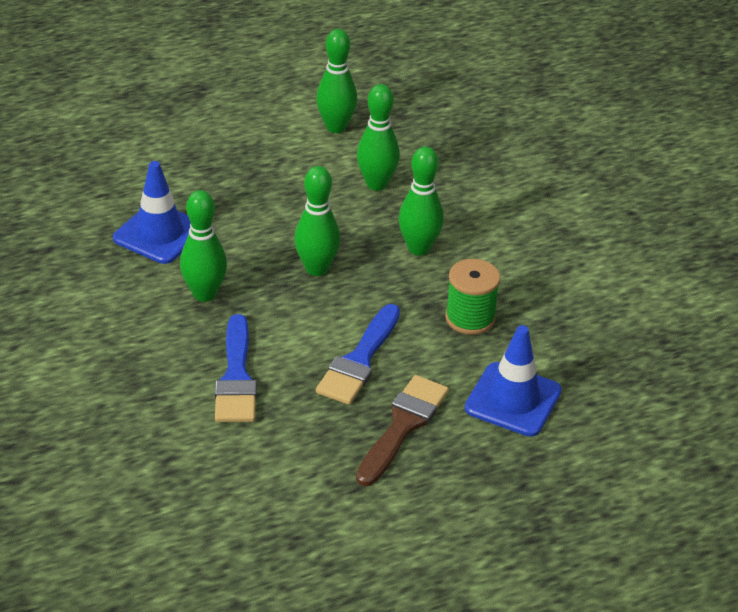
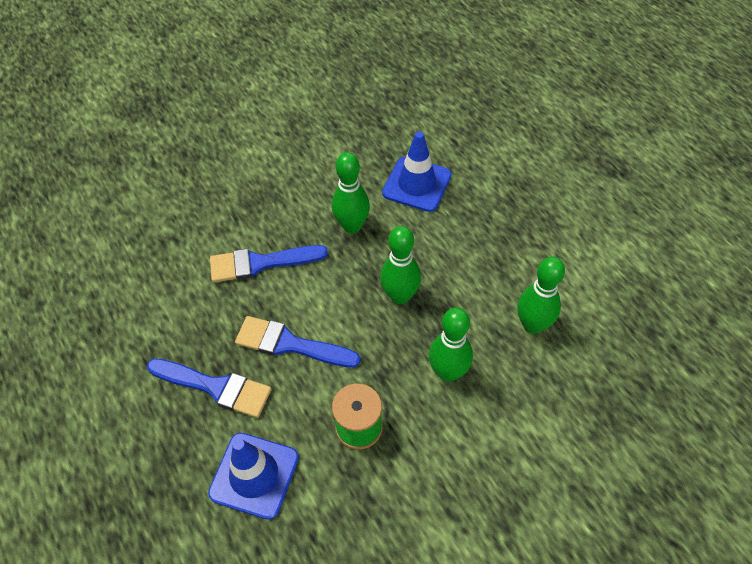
camera: 85 degrees right, 15 degrees up
(336, 127) = (607, 279): green bowling pin -> none
(403, 426) = (215, 387): brown brush -> blue brush

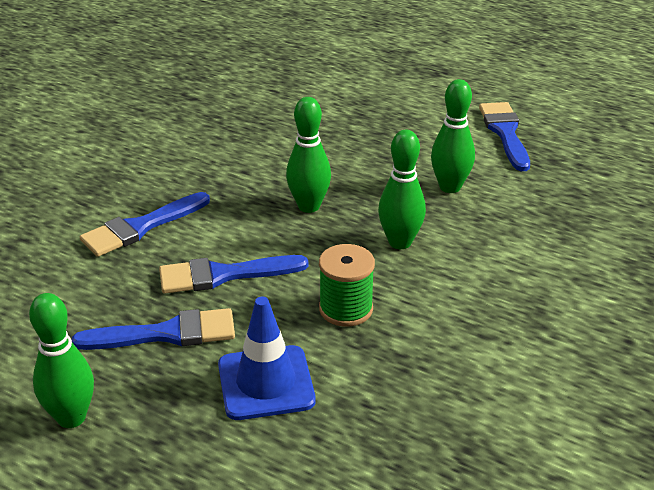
camera: 30 degrees left, 20 degrees down
(352, 226) = (218, 173): green bowling pin -> green bowling pin (71, 417)
(417, 184) = (260, 127): blue traffic cone -> none
(628, 277) = (505, 133): none -> blue brush

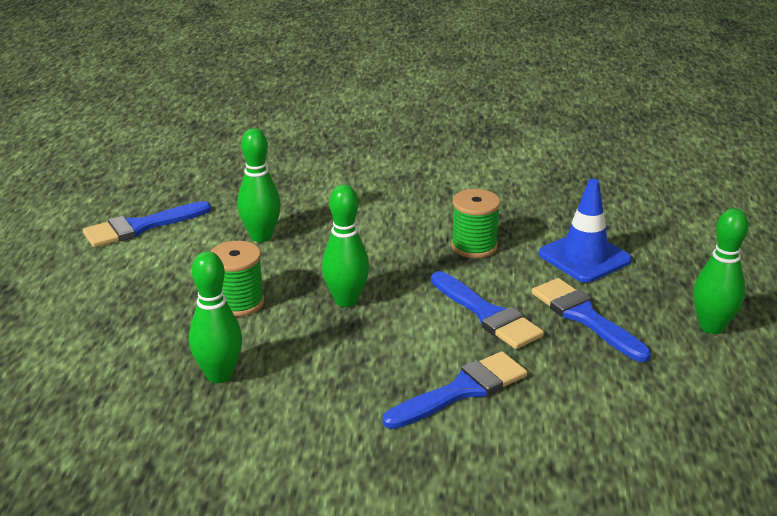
camera: 115 degrees left, 5 degrees down
(140, 227) = (462, 390): blue brush -> blue brush turned 60 degrees counterclockwise
(347, 157) = (239, 302): none -> green spool
(400, 242) = (366, 242): green bowling pin -> green bowling pin (219, 375)

